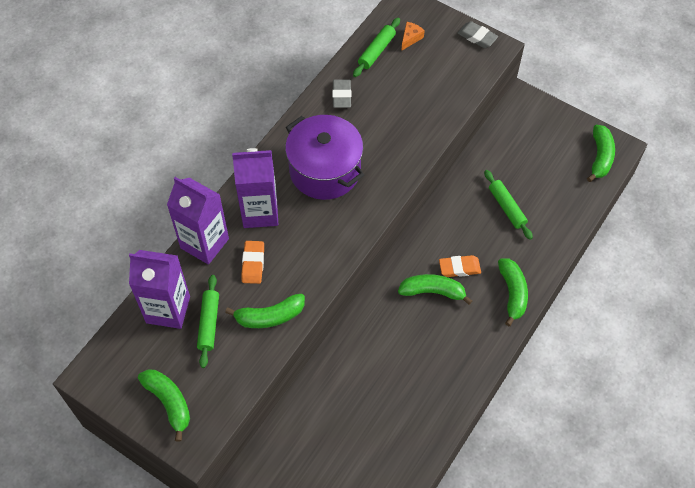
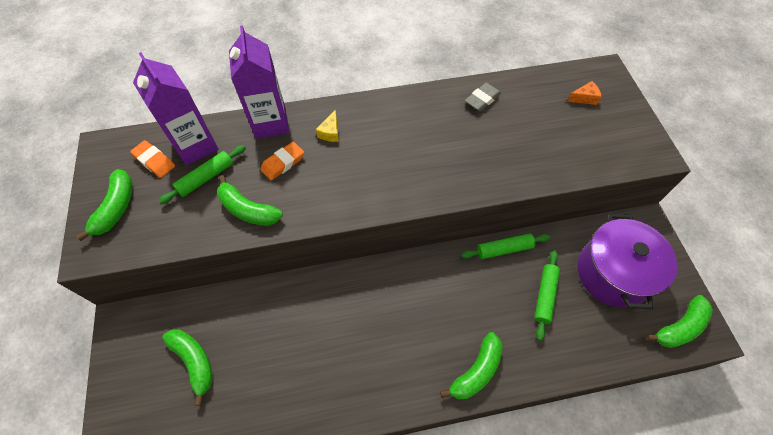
camera: 45 degrees right, 0 degrees up
(260, 212) = (330, 132): purple carton -> yellow cheese
(325, 170) = (409, 140): purple pot -> purple pot (613, 273)
(376, 51) = (545, 88): green rolling pin -> green rolling pin (504, 249)
(433, 291) = (412, 308): green banana -> green banana (194, 362)
(459, 268) = (453, 308): orange eraser -> orange eraser (154, 161)
(477, 37) = (647, 135): grey eraser -> none

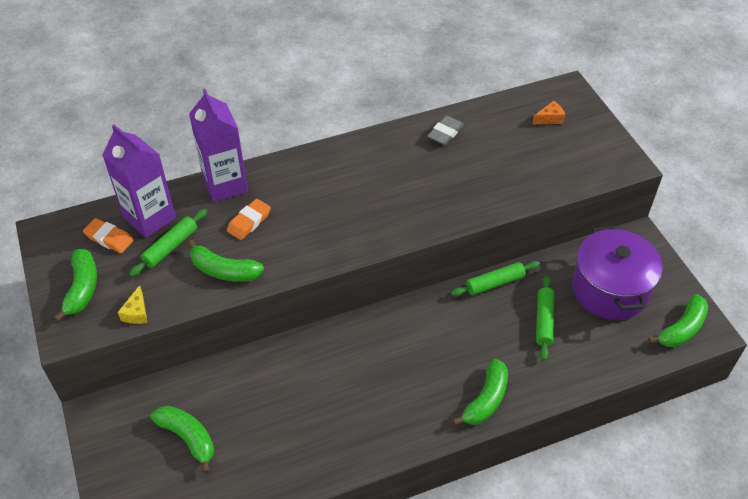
camera: 10 degrees left, 10 degrees down
(330, 132) = (292, 186): yellow cheese -> yellow cheese (136, 313)

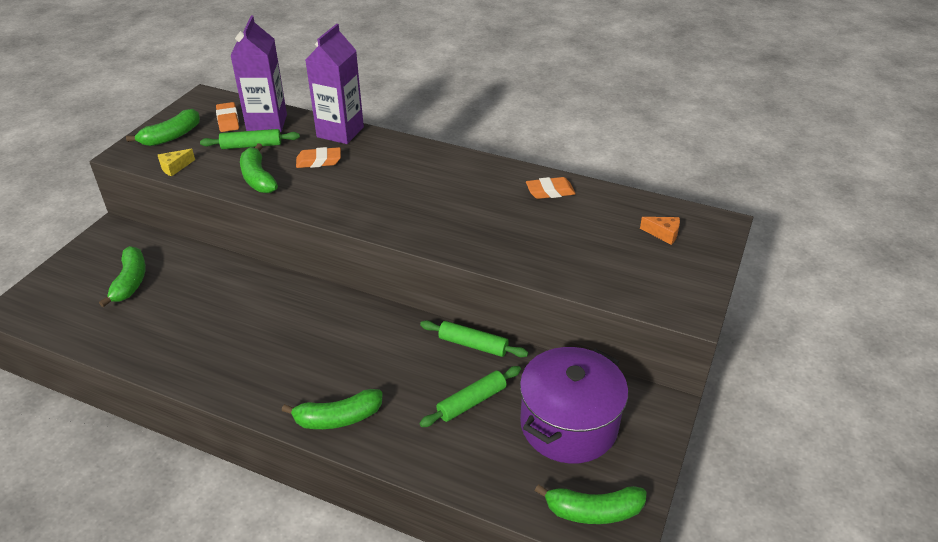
camera: 45 degrees right, 10 degrees down
(445, 133) = (550, 191): grey eraser -> orange eraser

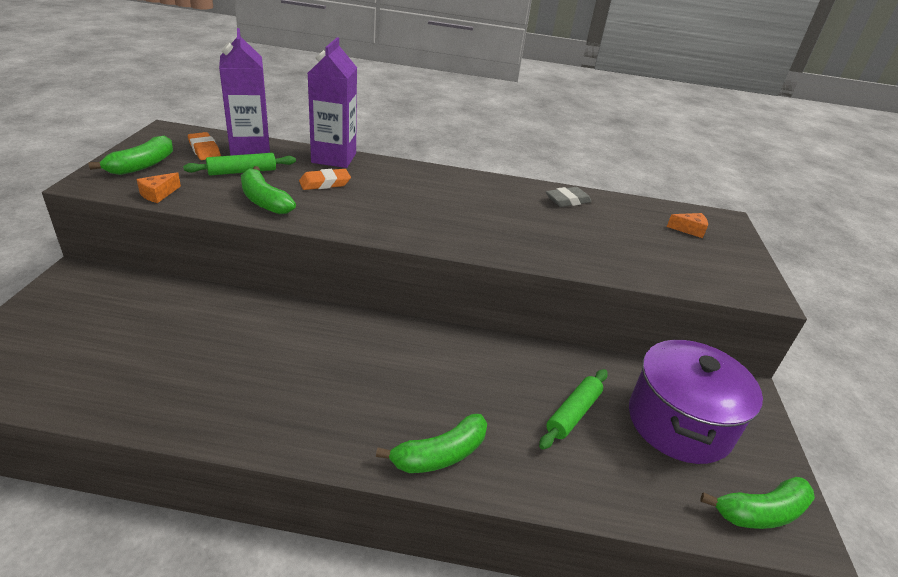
camera: 20 degrees left, 5 degrees down
(130, 282) = (117, 329): green banana -> none
(175, 167) = (158, 194): yellow cheese -> orange cheese
(473, 345) = (541, 355): green rolling pin -> none
(550, 191) = (567, 200): orange eraser -> grey eraser

